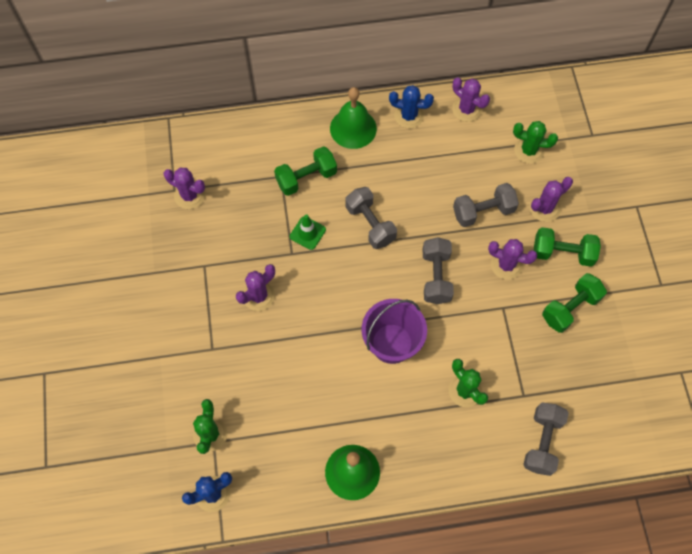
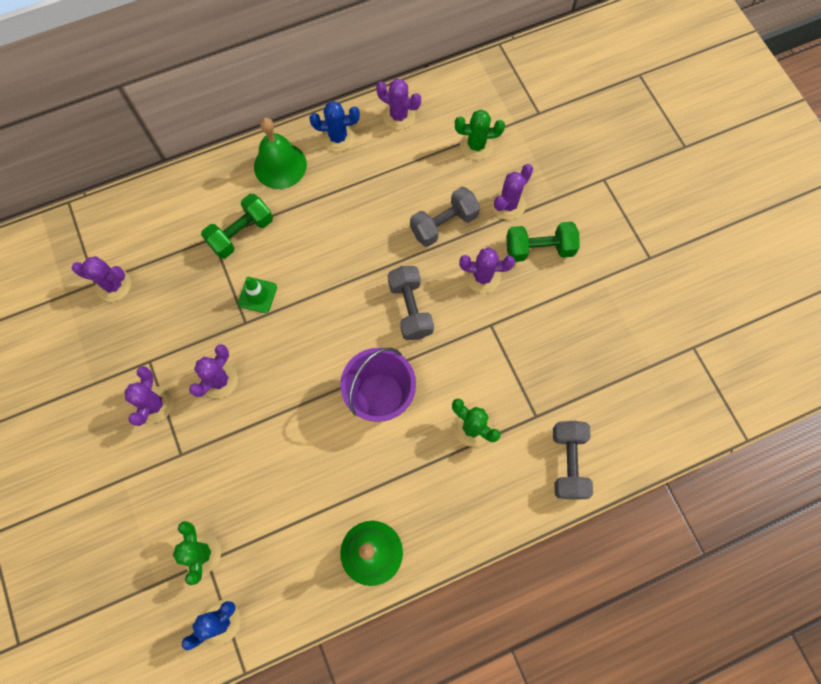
camera: 15 degrees left, 5 degrees up
(200, 302) = (154, 404): none -> purple cactus
(370, 224) = (324, 268): grey dumbbell -> none
(570, 308) = (561, 307): green dumbbell -> none

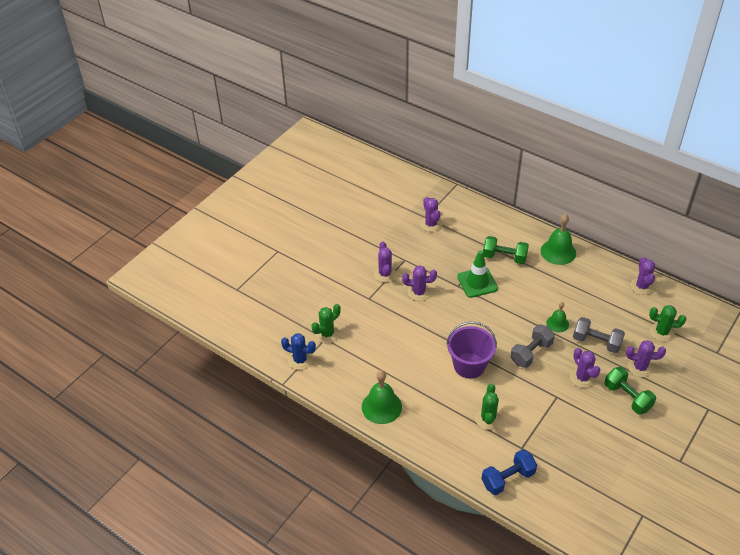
camera: 60 degrees right, 25 degrees down
(154, 404) = (385, 274): purple cactus -> purple cactus turned 75 degrees counterclockwise
(257, 295) = (477, 282): green traffic cone -> green traffic cone, size x1.58
(338, 137) = (600, 267): blue cactus -> none
(387, 247) = (557, 323): none -> green bell
(476, 145) = (662, 332): green cactus -> green cactus turned 45 degrees counterclockwise
(568, 462) = (508, 479): grey dumbbell -> blue dumbbell

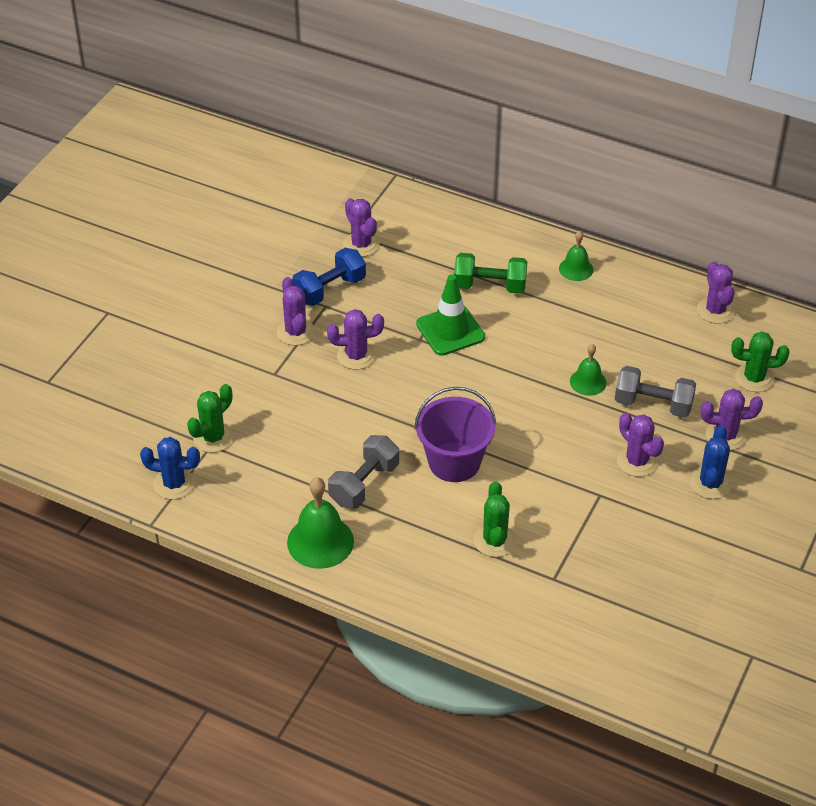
camera: 10 degrees left, 0 degrees up
(508, 479) = (537, 627): blue dumbbell -> blue dumbbell (329, 289)
(531, 353) = (551, 432): grey dumbbell -> grey dumbbell (364, 484)
(558, 252) = (576, 269): green bell -> green bell, size x0.59
(627, 397) = (710, 483): green dumbbell -> blue cactus

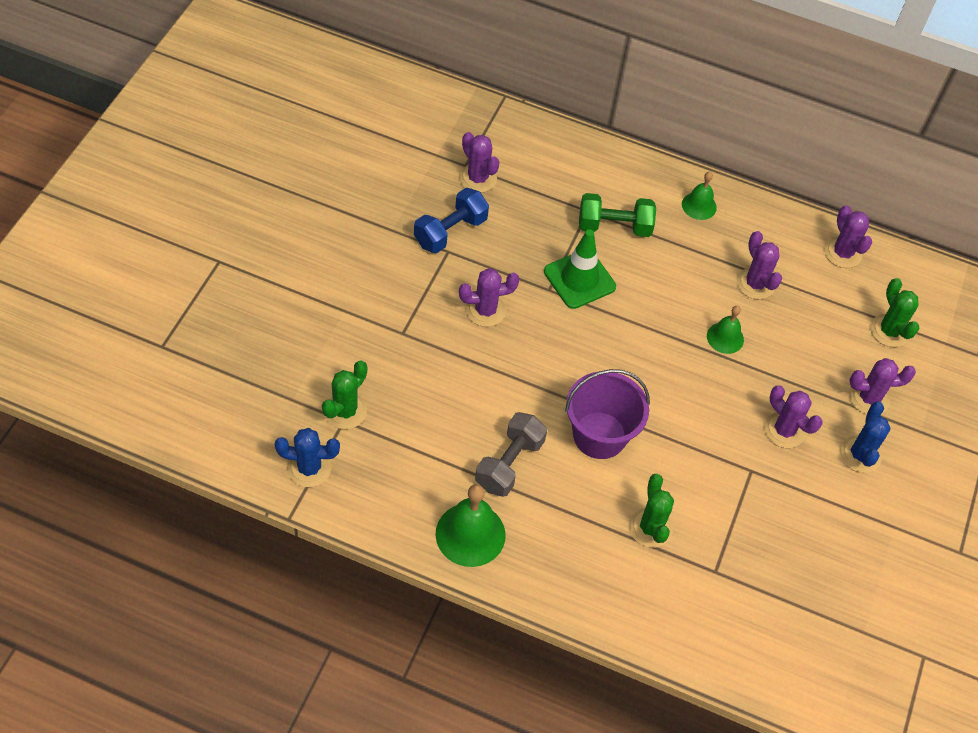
camera: 10 degrees left, 10 degrees up
(296, 332) = (420, 283): purple cactus -> purple cactus (755, 284)
(653, 404) = (793, 363): grey dumbbell -> none
(754, 378) = (889, 331): green cactus -> green cactus turned 75 degrees clockwise

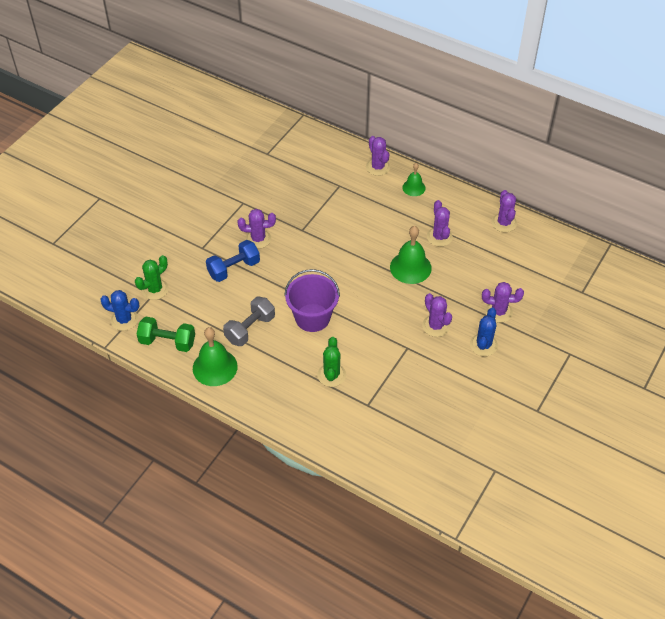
camera: 15 degrees right, 5 degrees down
(450, 232) = (247, 191): blue dumbbell -> blue dumbbell (234, 269)
(478, 178) = (273, 162): purple cactus -> purple cactus (378, 167)
(579, 279) = (323, 225): green traffic cone -> none
(614, 226) = (354, 196): green dumbbell -> green dumbbell (167, 342)
(725, 338) = (410, 267): green bell -> green bell, size x1.69
(889, 331) = (523, 272): green cactus -> none

